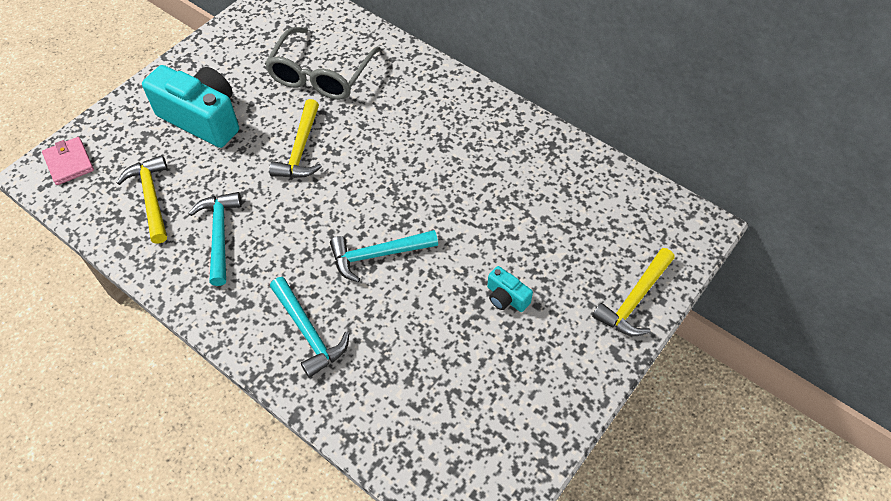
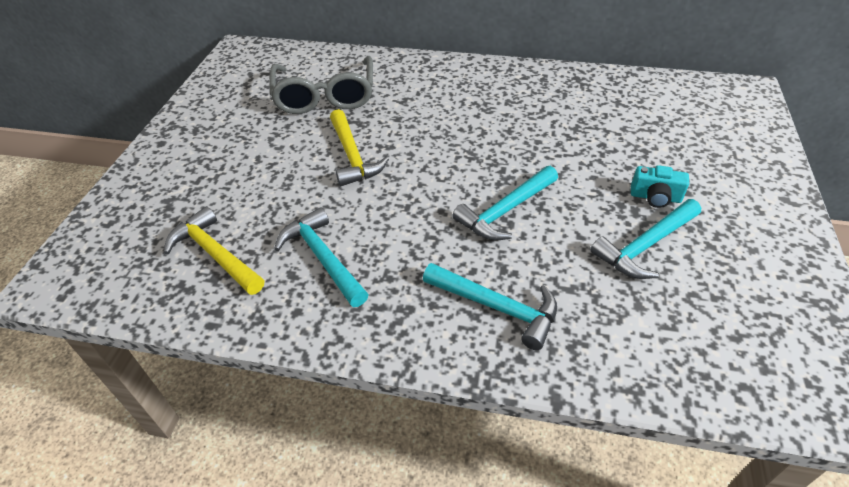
camera: 25 degrees left, 10 degrees down
(69, 163) = (86, 259): pink wallet -> none
(202, 118) = (226, 166): turquoise camera -> none
(457, 336) = (645, 246): none -> turquoise hammer
(634, 300) = (758, 157): yellow hammer -> none

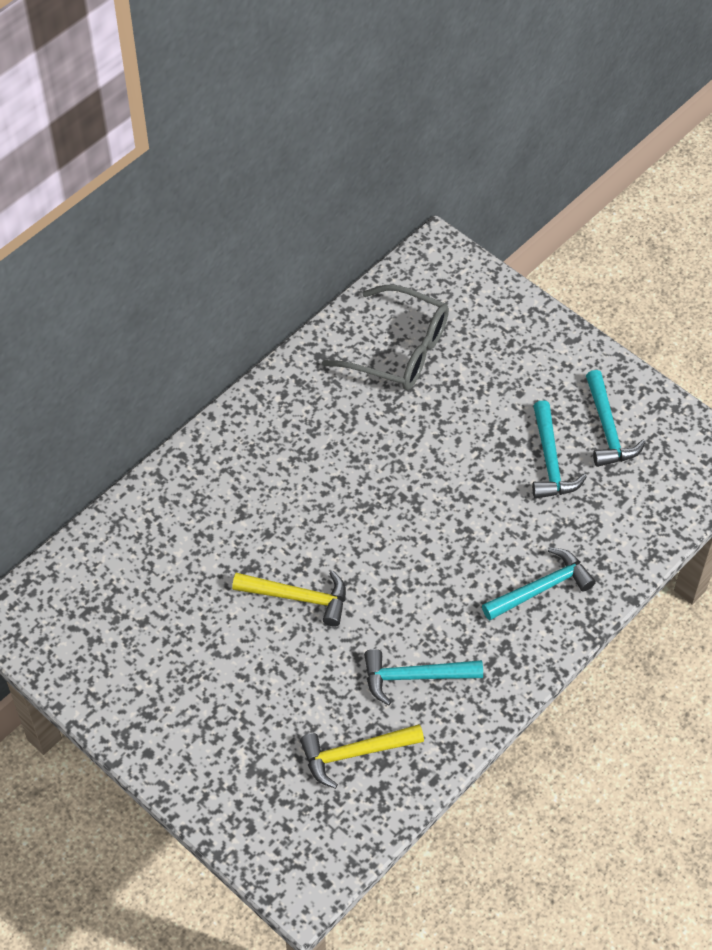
camera: 60 degrees left, 10 degrees up
(325, 96) = (178, 576): grey glasses -> grey glasses (399, 350)
(505, 211) = (452, 525): turquoise hammer -> turquoise hammer (607, 429)
(655, 197) = (509, 417): turquoise camera -> none

